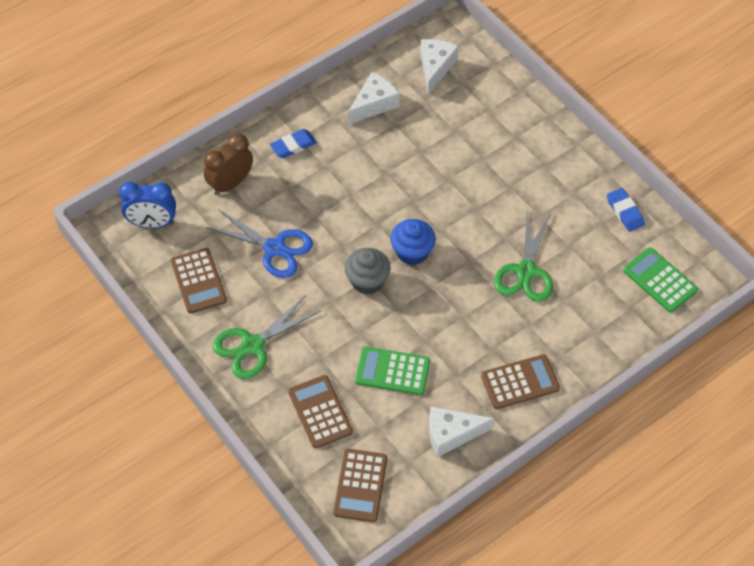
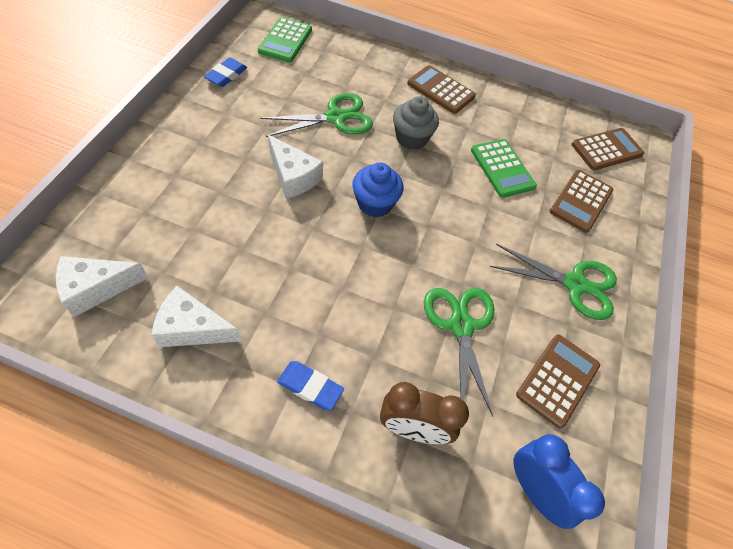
camera: 130 degrees left, 0 degrees up
(274, 248) = (461, 326): blue scissors -> green scissors
(367, 281) = (433, 225): grey cupcake -> grey cupcake (411, 138)
(451, 434) = (517, 113): white cheese -> white cheese (293, 176)

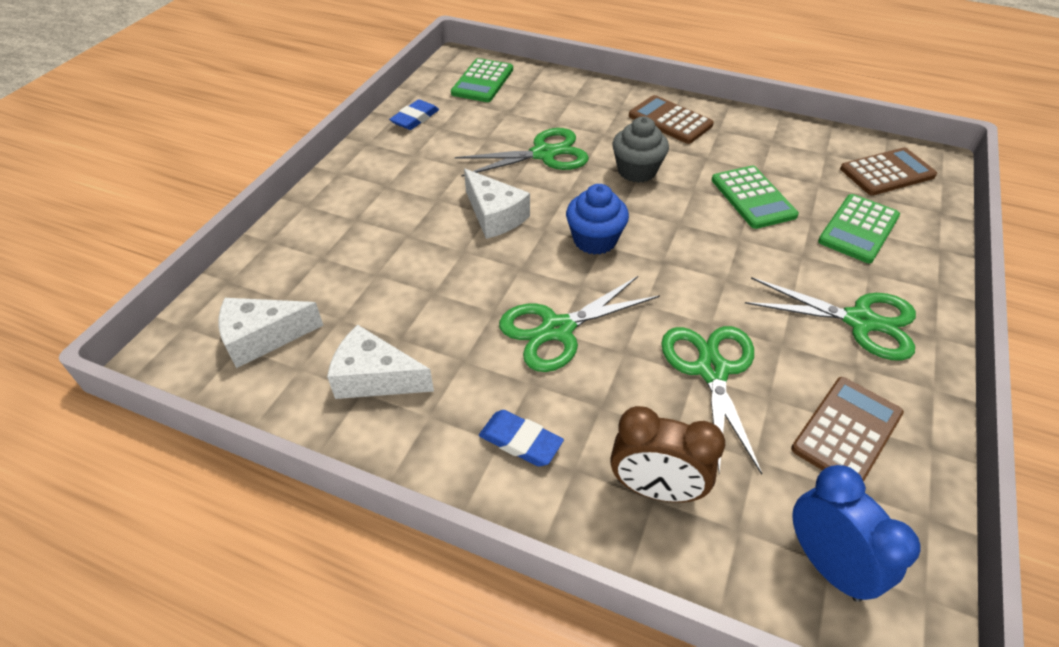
camera: 10 degrees right, 10 degrees down
(342, 286) = (557, 329): none -> green scissors
(581, 201) = (858, 229): brown calculator -> green calculator

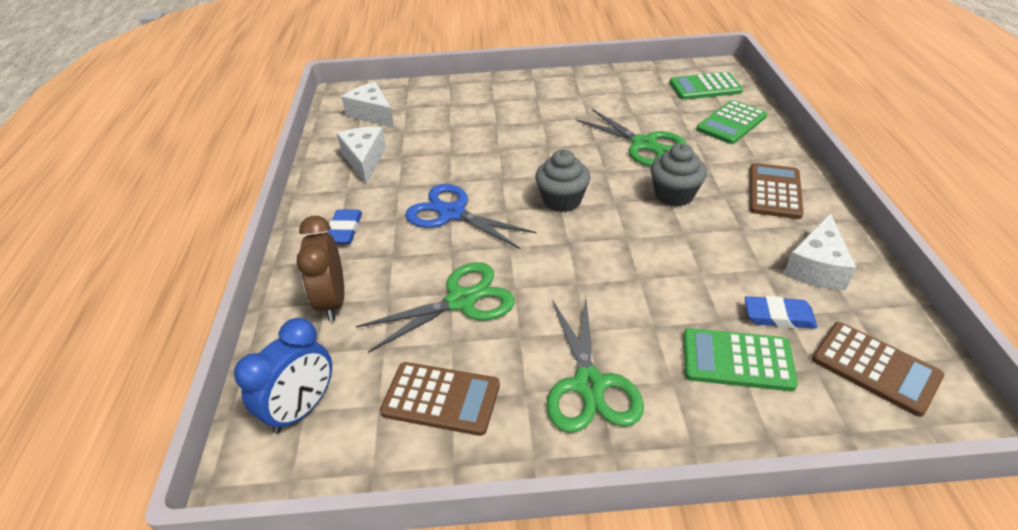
camera: 65 degrees right, 5 degrees down
(415, 118) = (622, 80): blue eraser -> blue eraser (778, 316)
(494, 216) = (547, 149): white cheese -> white cheese (816, 267)
(557, 329) = (452, 213): green scissors -> blue scissors
(594, 240) = (562, 200): blue cupcake -> grey cupcake
(753, 198) = (710, 272): green calculator -> green calculator (731, 123)

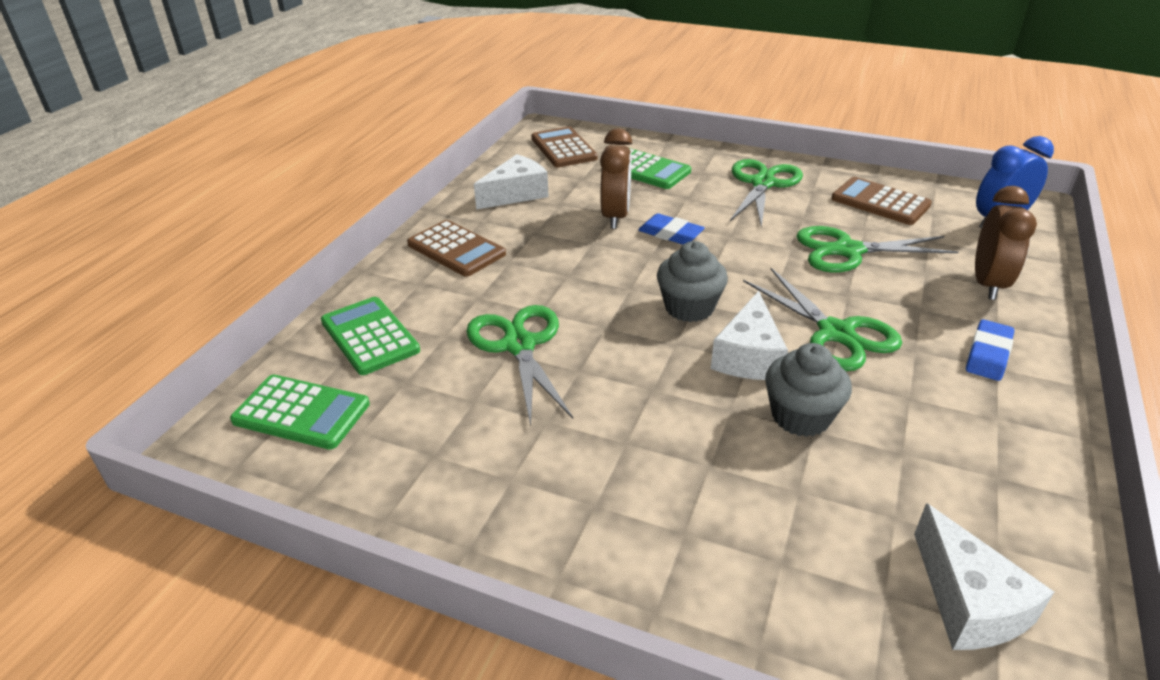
camera: 155 degrees left, 5 degrees down
(364, 160) = (972, 468): white cheese -> white cheese (748, 356)
(452, 213) = (836, 333): blue scissors -> green scissors
(674, 195) = (558, 276): grey cupcake -> grey cupcake (800, 416)
(695, 270) = (615, 216): none -> brown clock
(731, 123) = (369, 336): green calculator -> green calculator turned 105 degrees counterclockwise
(774, 191) = (456, 249): brown calculator -> brown calculator turned 90 degrees counterclockwise
(778, 316) = (588, 179): blue eraser -> blue eraser (670, 234)

